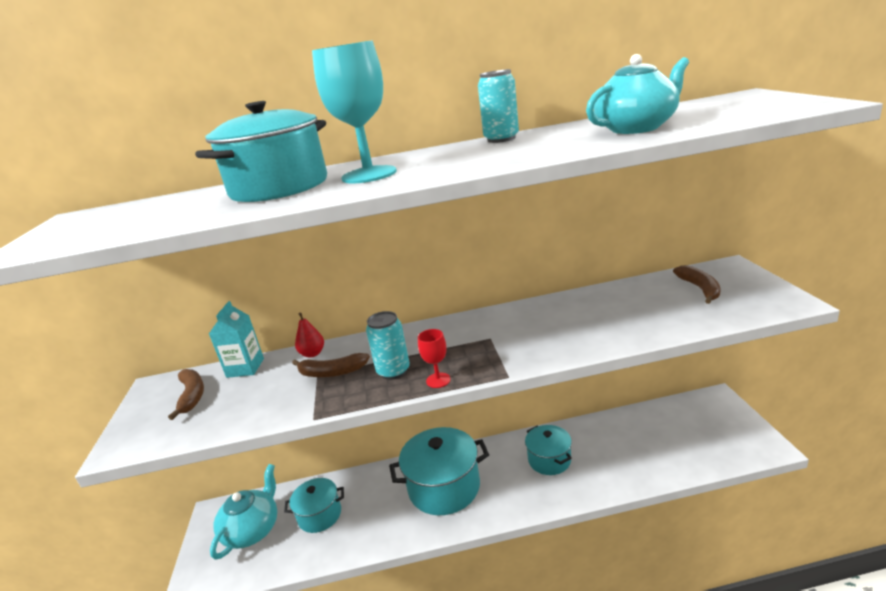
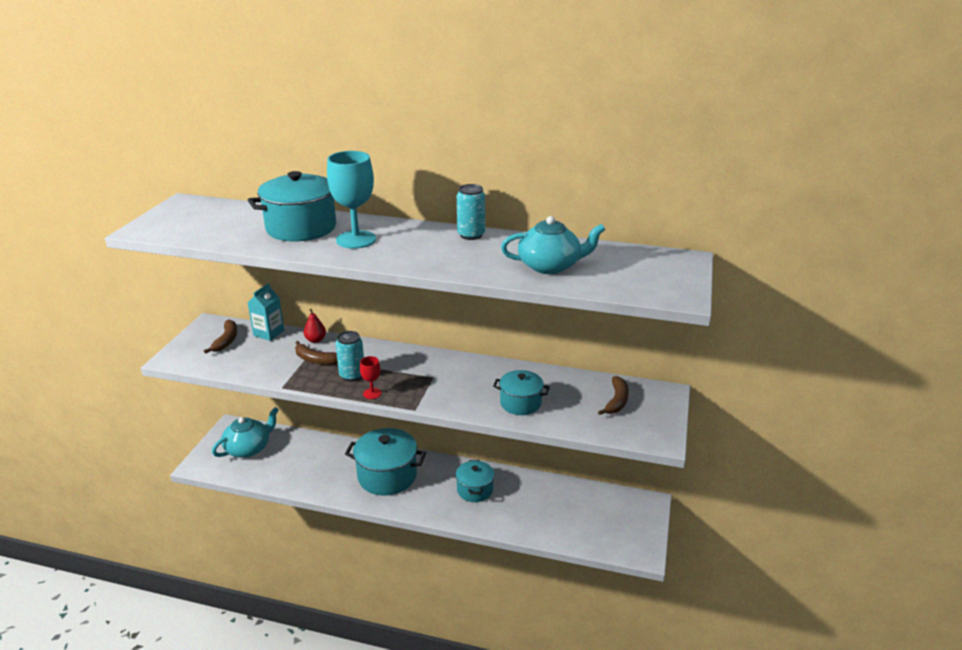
camera: 20 degrees right, 5 degrees up
(320, 515) = (295, 457): turquoise pot -> turquoise pot (520, 403)

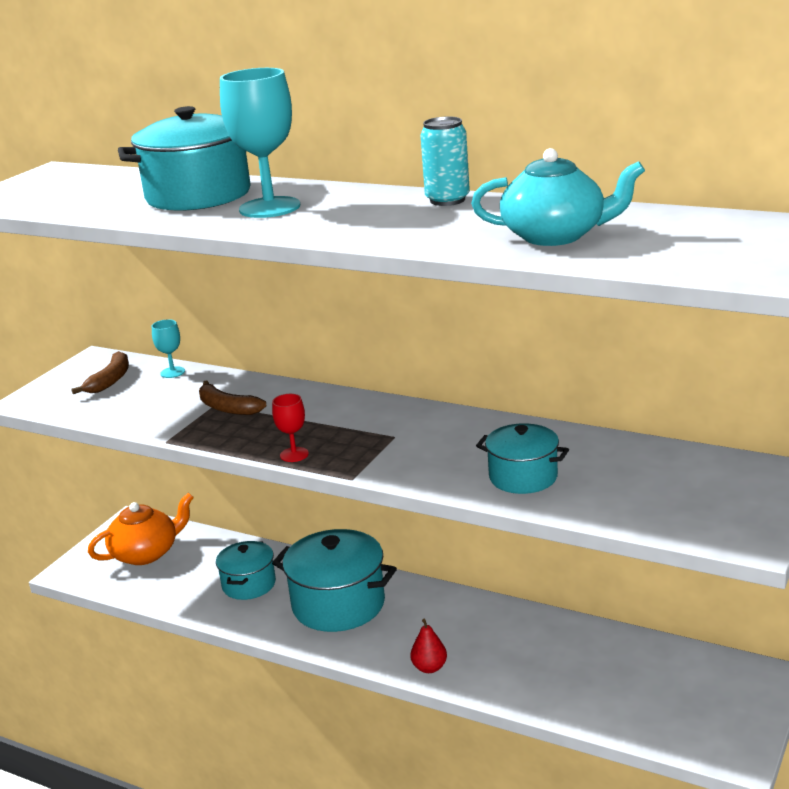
camera: 15 degrees right, 5 degrees down
(248, 448) = (146, 553): turquoise teapot -> orange teapot
(269, 333) = (172, 372): turquoise carton -> turquoise goblet
(315, 340) = (236, 382): red pear -> red pear (429, 667)
(352, 375) = (273, 430): turquoise can -> none
(475, 490) = (471, 634): turquoise pot -> turquoise pot (249, 584)
(616, 401) = (687, 481): brown banana -> none

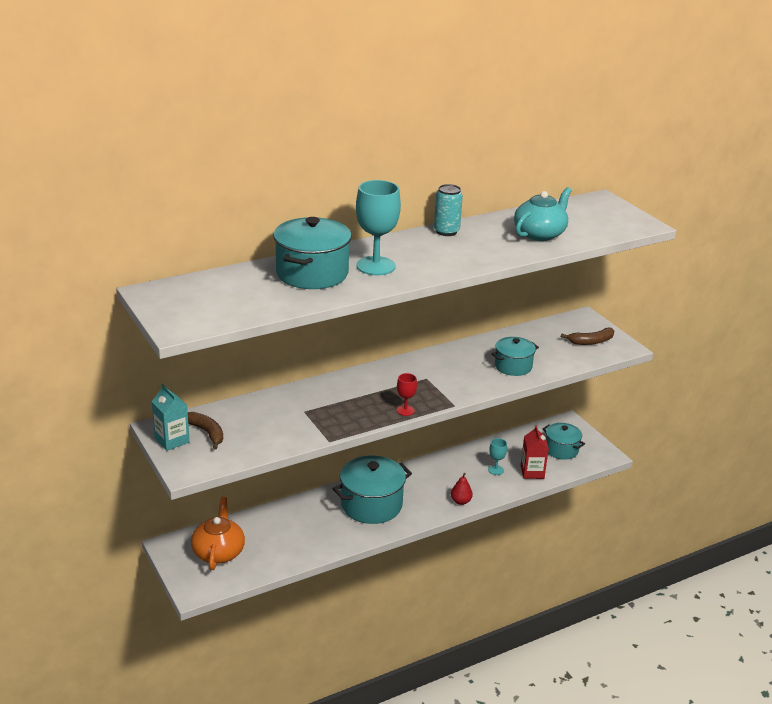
camera: 60 degrees left, 5 degrees up
(77, 373) = (172, 440): none -> turquoise carton
(172, 372) = (233, 409): turquoise goblet -> turquoise goblet (495, 470)
(227, 408) = (315, 409): brown banana -> brown banana (591, 341)
(249, 584) = (310, 527): turquoise pot -> turquoise pot (561, 450)
(582, 699) = (532, 472): none -> red carton

